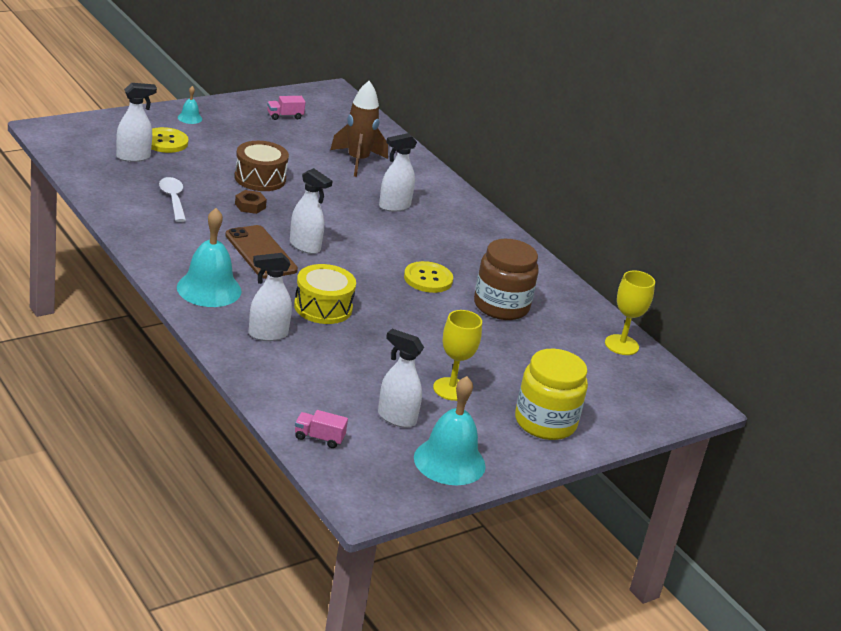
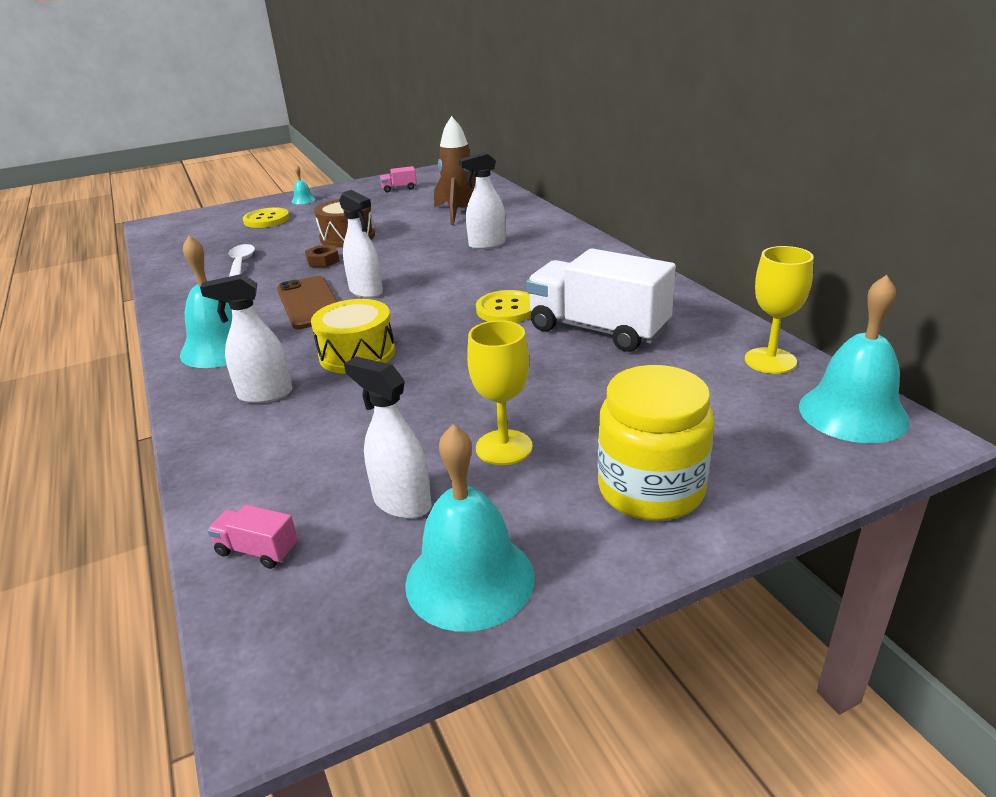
camera: 15 degrees right, 0 degrees up
(133, 157) = (225, 234): white spray bottle -> none
(501, 306) = (598, 330): brown jar -> white truck
(668, 387) = (853, 413): none -> turquoise bell

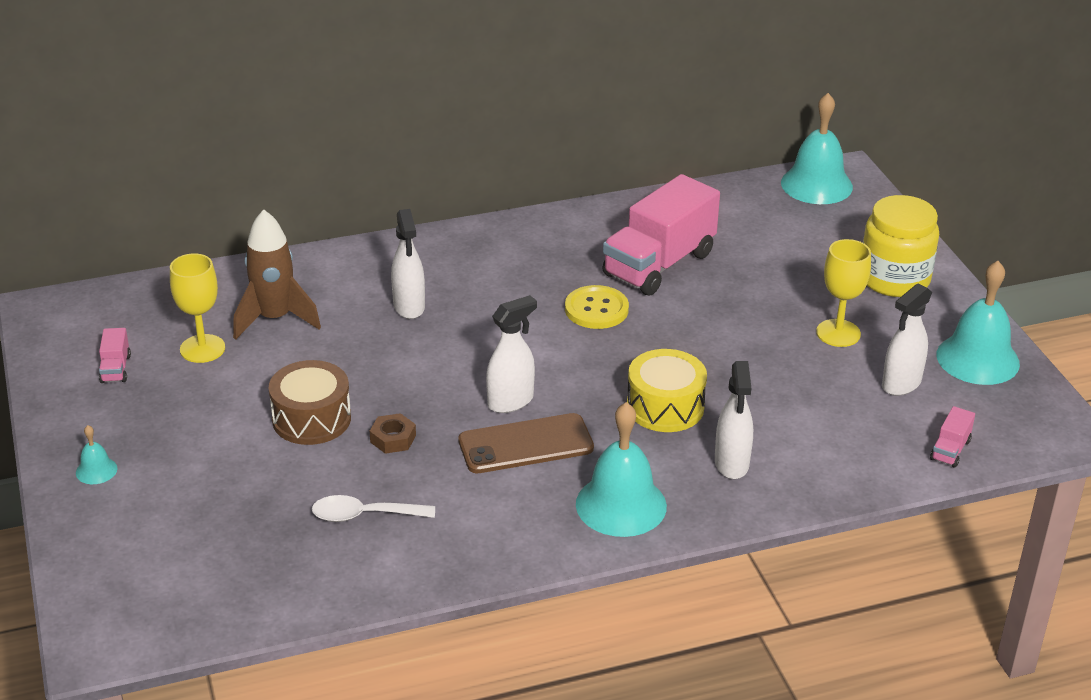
camera: 85 degrees left, 5 degrees up
(266, 219) = (174, 506): yellow button -> none
(598, 330) = (659, 264): white truck -> pink truck
(770, 361) = (737, 196): yellow goblet -> yellow goblet (202, 349)

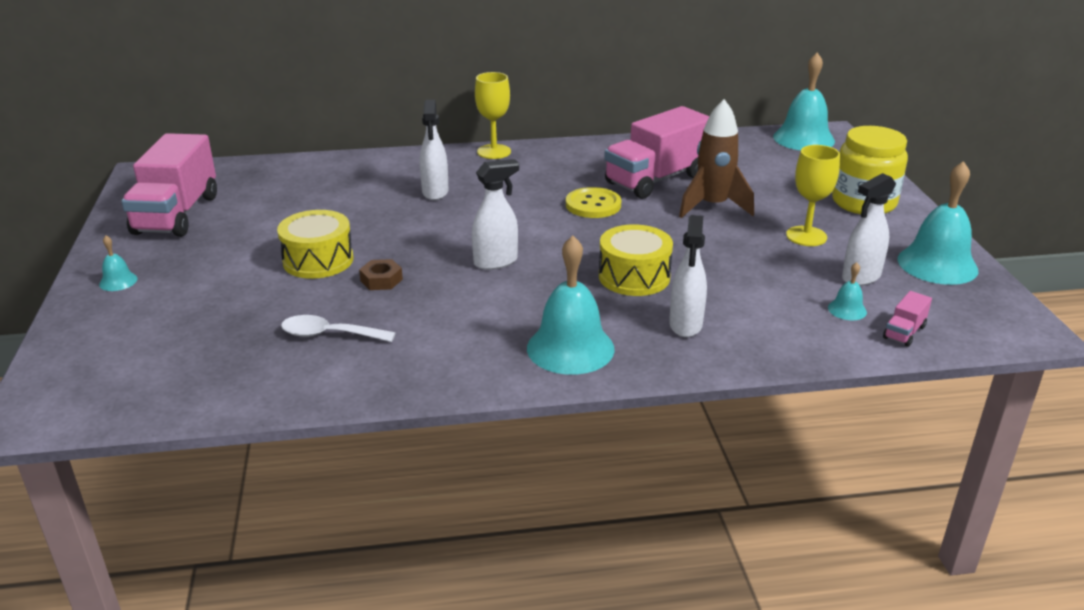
camera: 10 degrees right, 5 degrees down
(115, 369) = (177, 214): pink truck -> pink truck, size x2.43
(202, 349) = (253, 207): yellow goblet -> yellow goblet (494, 152)
(275, 319) = (322, 192): brown rocket -> brown rocket (712, 206)
(311, 419) = (318, 260): brown drum -> yellow drum
(526, 444) = (497, 294): brown phone -> none
(891, 427) = (847, 309): none -> turquoise bell

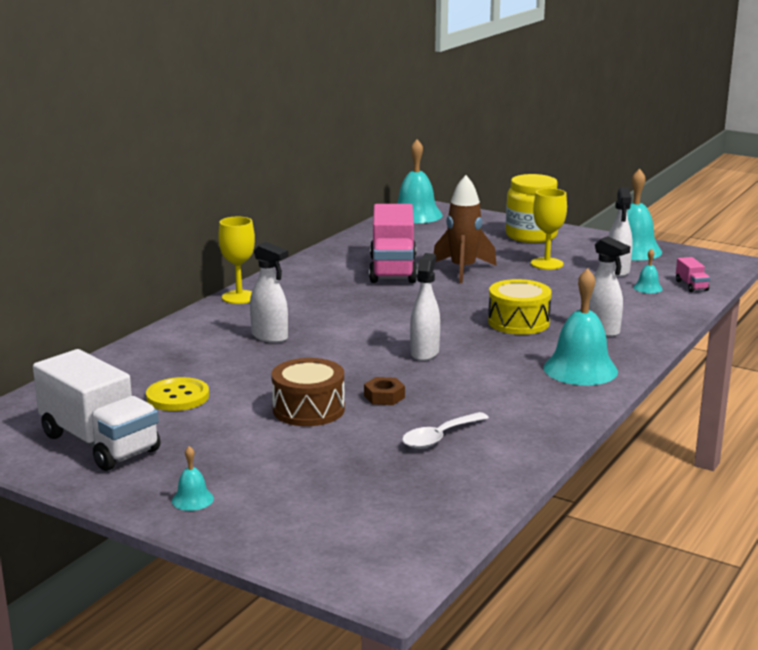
camera: 50 degrees left, 10 degrees down
(177, 214) = (99, 443): pink truck -> white truck
(318, 260) = (308, 409): yellow drum -> brown drum
(593, 205) = (394, 298): yellow button -> yellow button (177, 397)

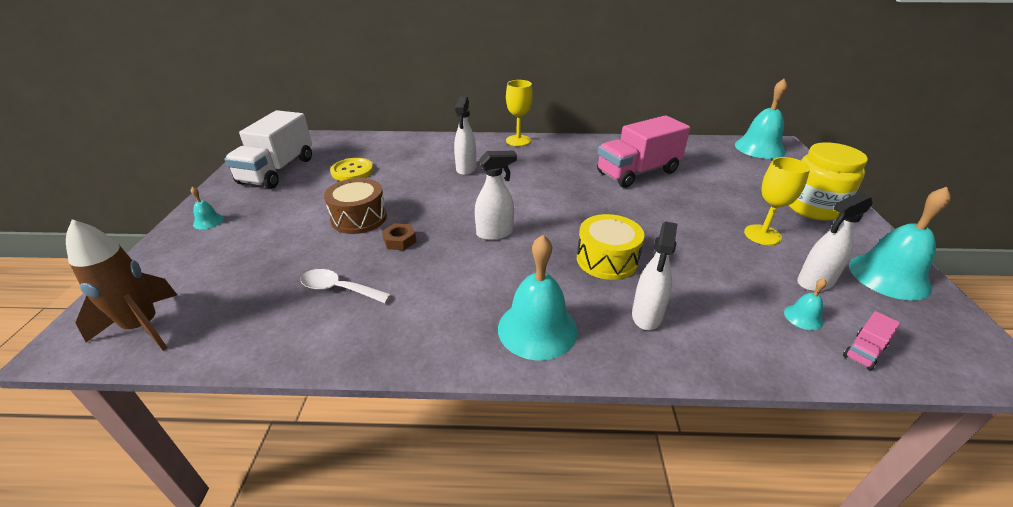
camera: 60 degrees right, 15 degrees up
(463, 270) = (681, 199): brown rocket -> brown rocket (143, 327)

